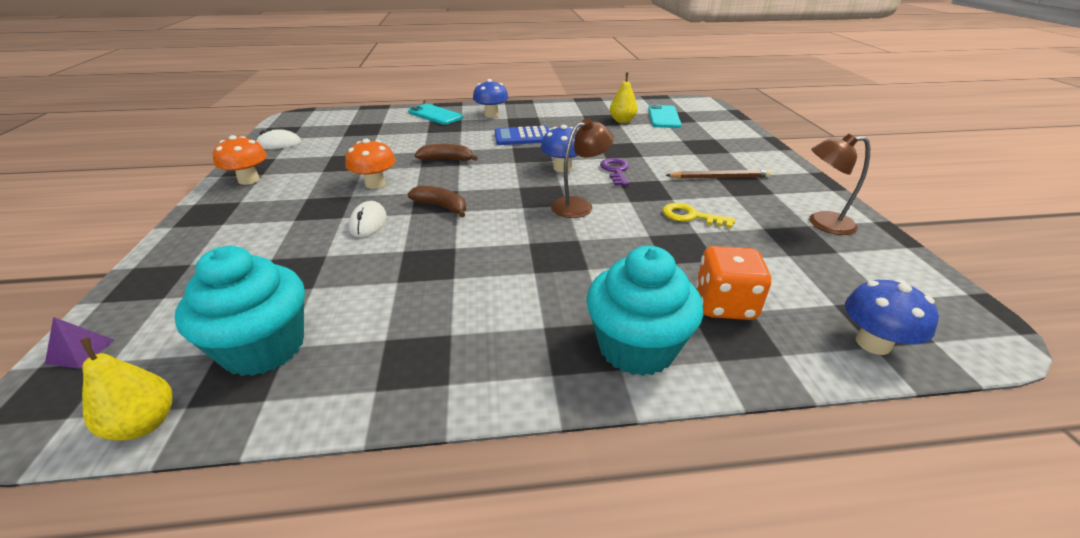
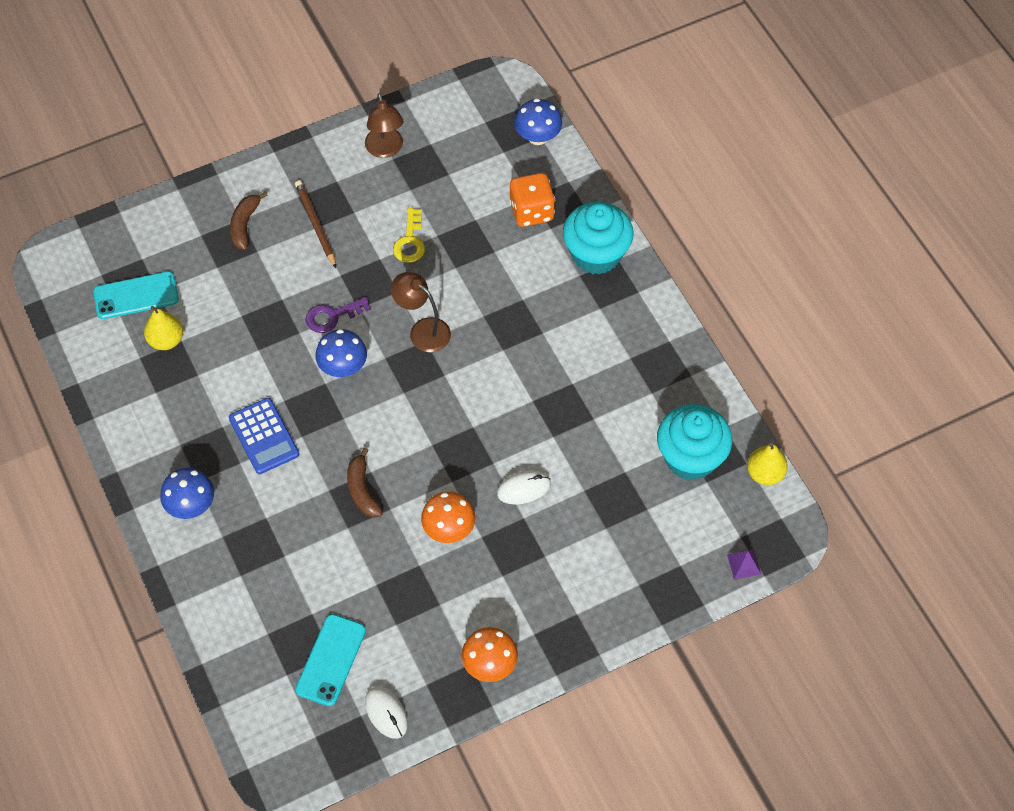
camera: 110 degrees left, 25 degrees up
(435, 115) = (214, 579): turquoise phone -> turquoise phone (331, 660)
(441, 206) = (471, 443): brown banana -> brown banana (245, 225)

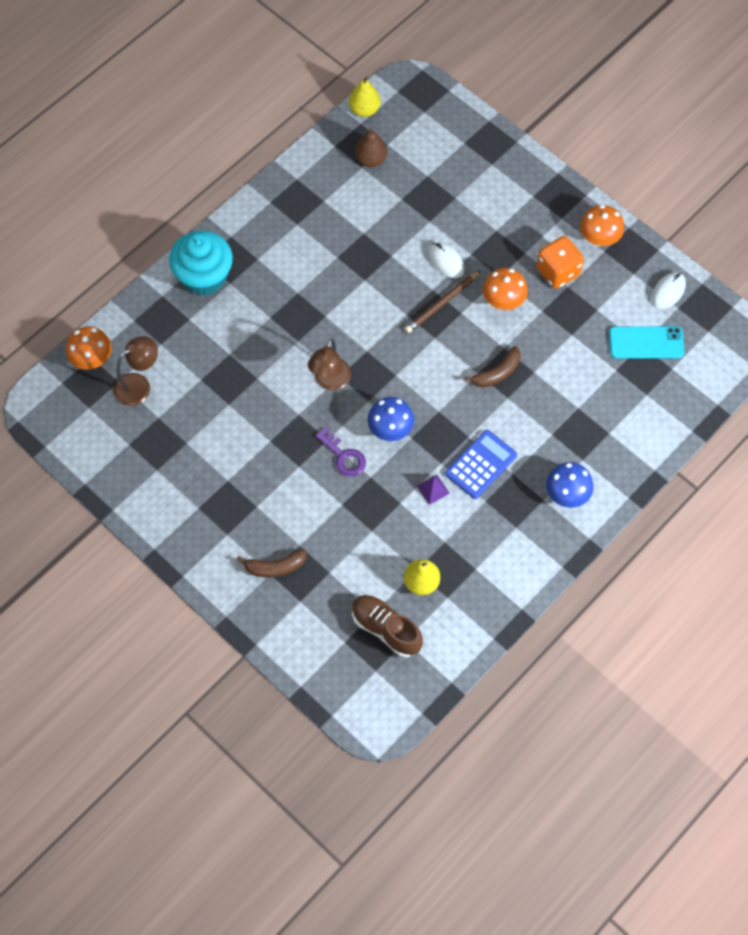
camera: 110 degrees left, 5 degrees up
(136, 296) = (386, 629): turquoise phone -> brown shoe
(316, 225) = (253, 506): brown pencil -> brown pencil (442, 303)
(385, 150) = (148, 479): brown lamp -> brown lamp (139, 385)
(410, 241) = (243, 423): yellow key -> none
(531, 211) = (176, 338): orange dice -> orange dice (558, 272)
(537, 137) = (92, 359): blue mushroom -> orange mushroom
(690, 457) = (371, 160): turquoise cupcake -> brown pear
(744, 564) = (445, 104): purple pyramid -> purple pyramid (433, 489)

